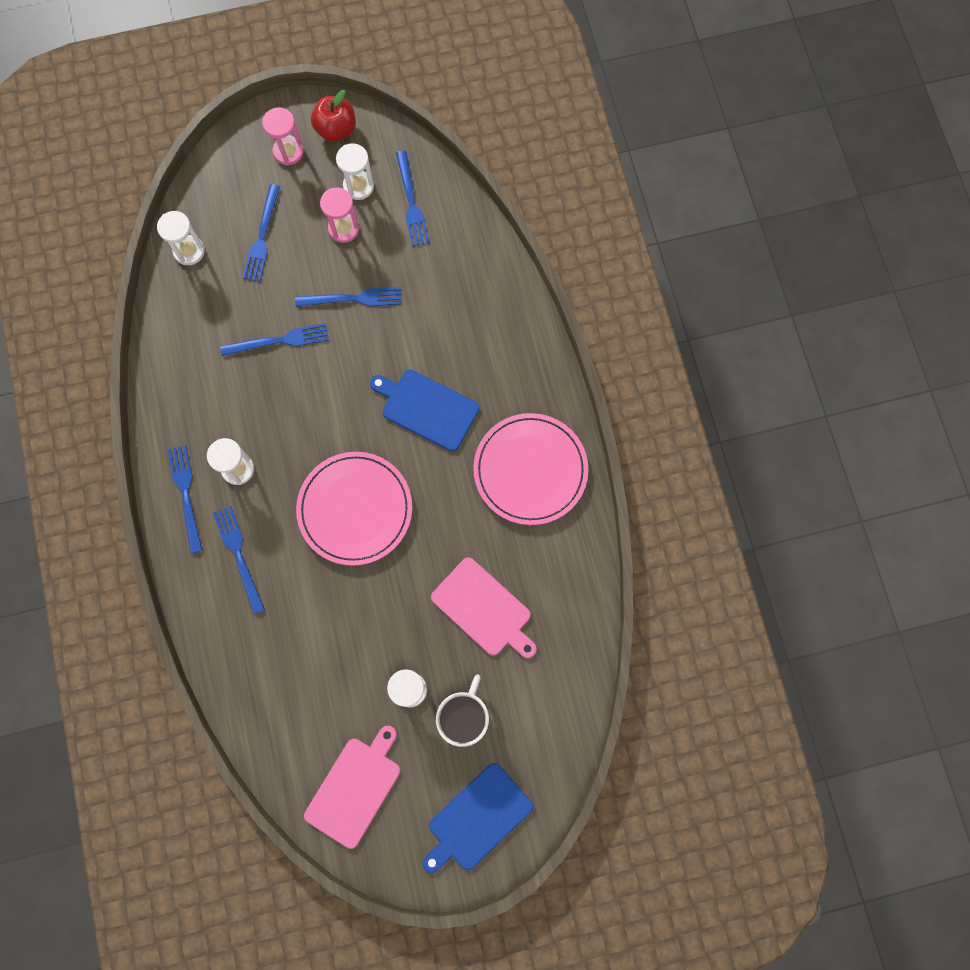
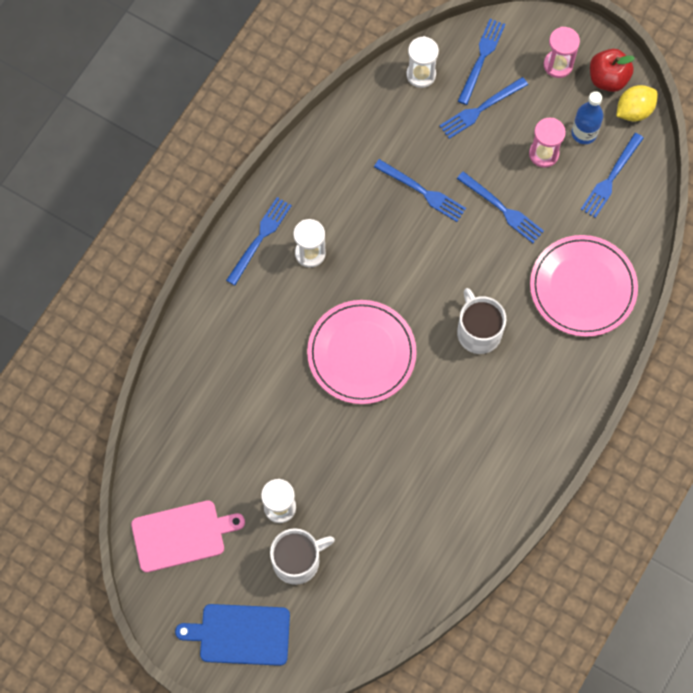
camera: 45 degrees right, 5 degrees down
(239, 556) = (255, 311): blue fork -> blue fork (481, 59)
(358, 186) = (584, 133): white hourglass -> blue bottle
(379, 137) = (634, 111): none -> yellow lemon
(427, 408) = (478, 331): blue cutting board -> white mug
(484, 609) = (382, 503): pink cutting board -> none
(530, 470) = (508, 441): pink plate -> pink plate (583, 287)

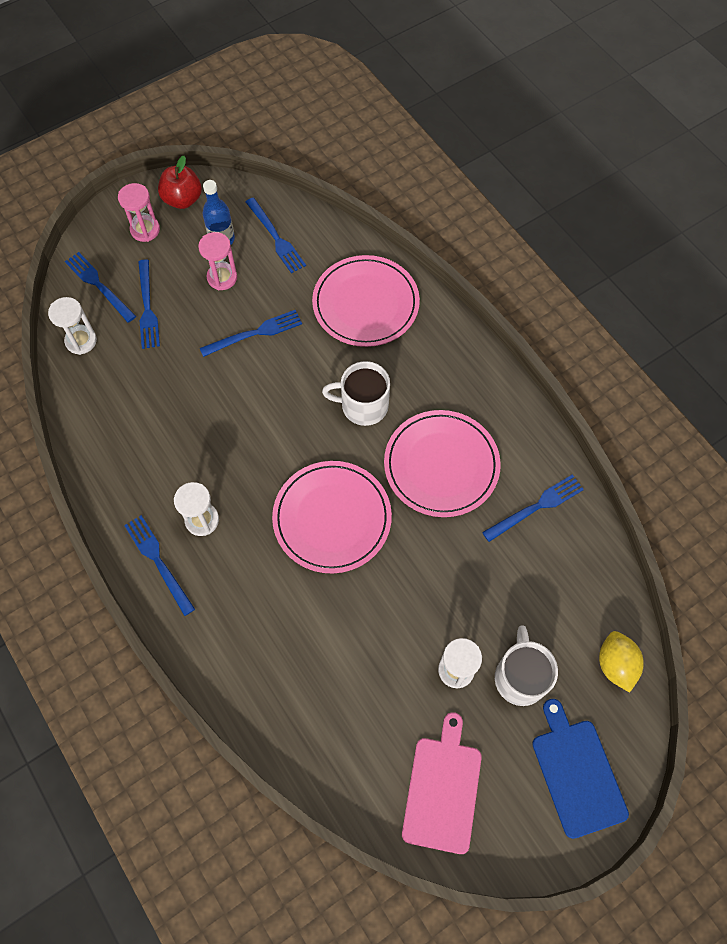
camera: 65 degrees left, 5 degrees down
(240, 634) = (577, 773): blue cutting board -> blue cutting board turned 135 degrees clockwise
(422, 191) = (198, 391): blue fork -> blue fork (536, 507)
(454, 421) = (441, 465): none -> pink plate
(634, 111) = (224, 194): yellow lemon -> yellow lemon (615, 664)

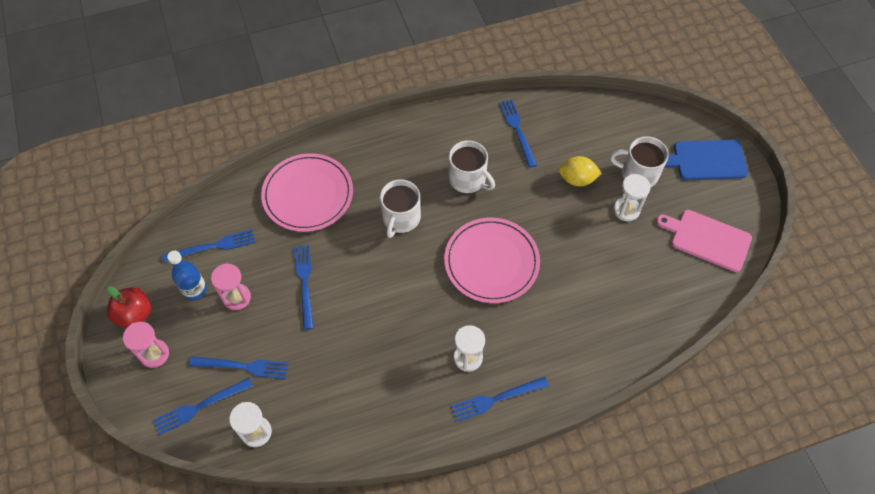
camera: 75 degrees left, 5 degrees down
(441, 465) = (468, 179): pink plate -> white mug
(615, 664) = (639, 119): yellow lemon -> yellow lemon (577, 179)

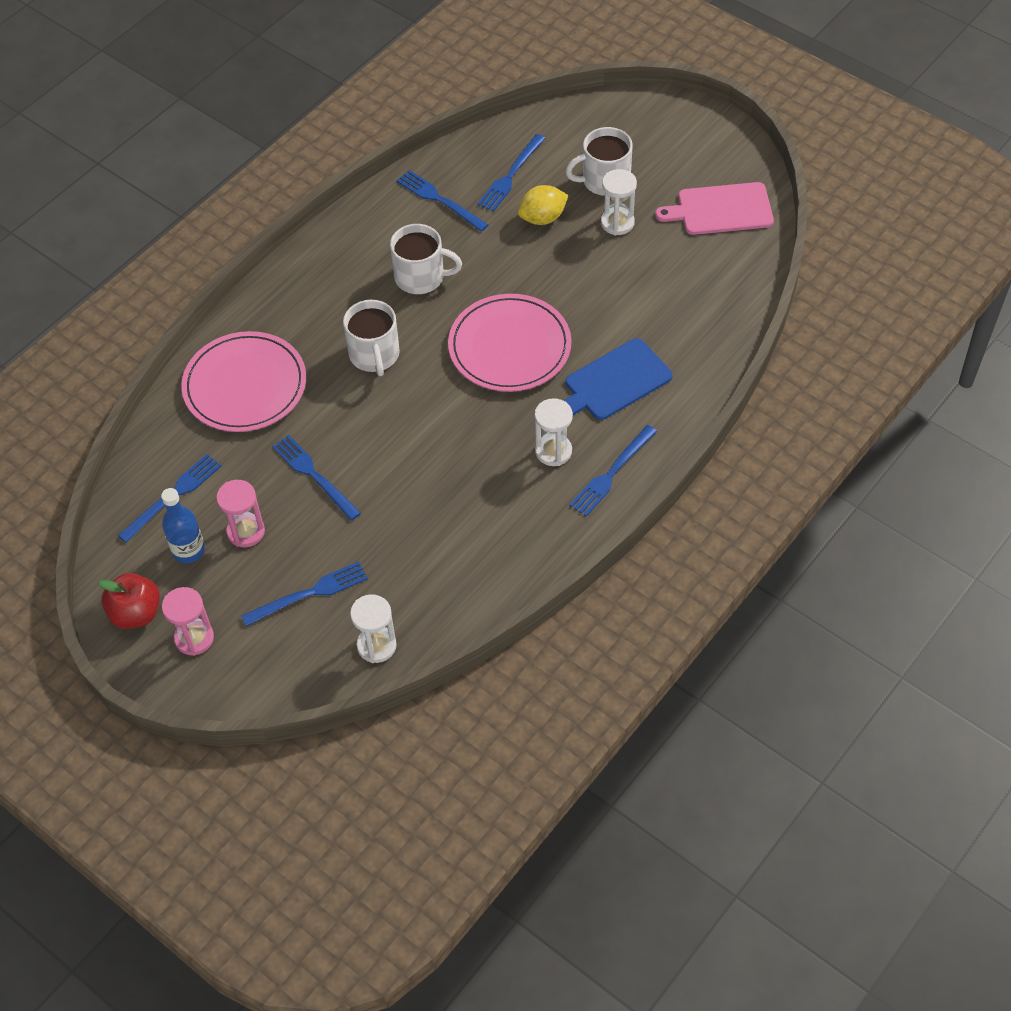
camera: 30 degrees left, 5 degrees down
(200, 406) = (292, 657): blue fork -> blue fork (511, 175)
(706, 160) = (667, 132): blue cutting board -> blue cutting board (614, 382)

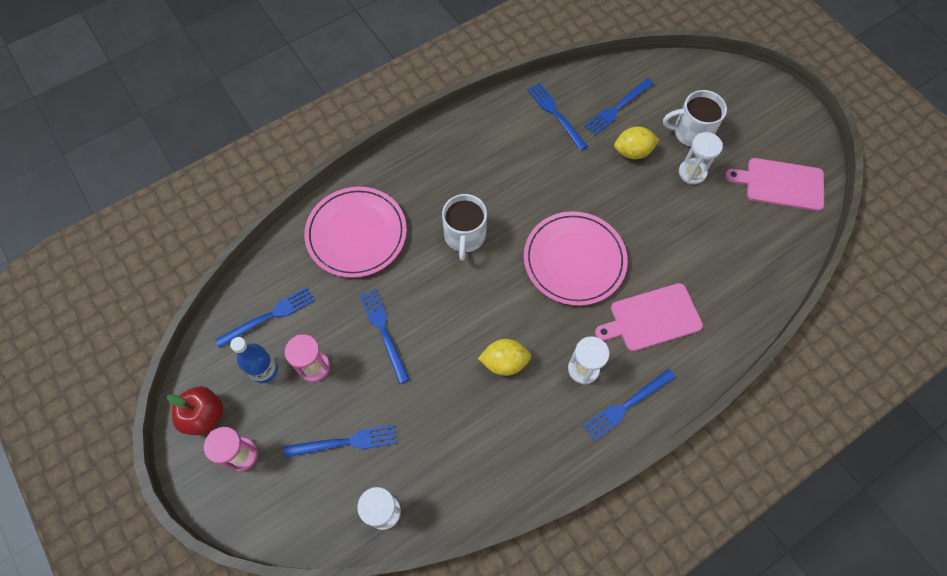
camera: 15 degrees right, 10 degrees up
(421, 277) = (521, 177): white mug -> none
(463, 468) = (504, 362): none -> yellow lemon
(614, 382) = (652, 318): blue cutting board -> pink cutting board

